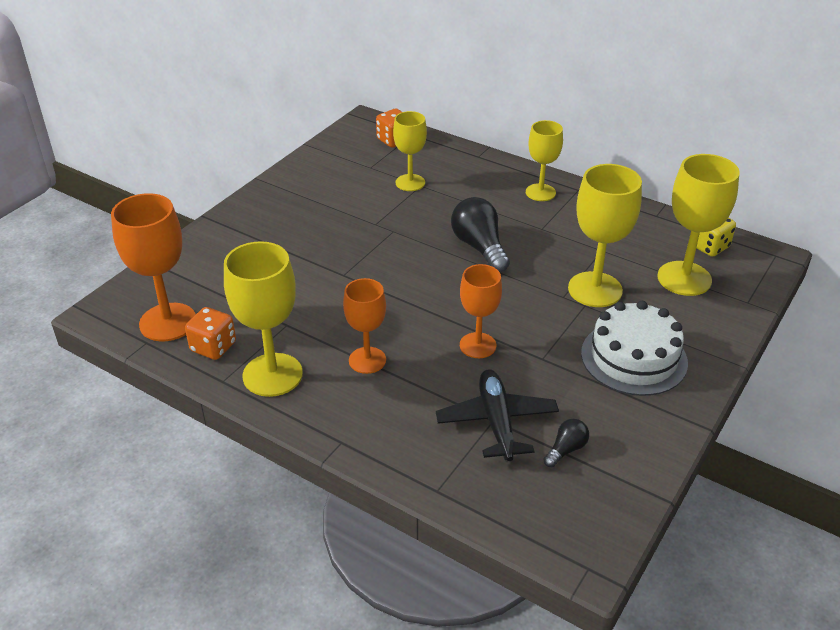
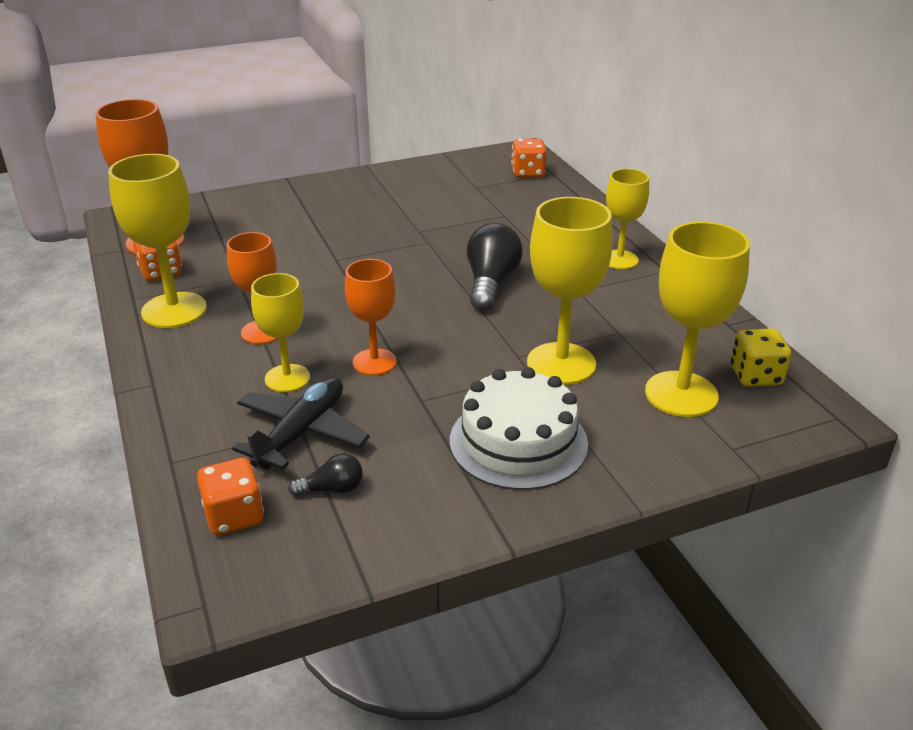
camera: 35 degrees right, 5 degrees down
(410, 183) = (496, 210): yellow goblet -> yellow goblet (287, 378)
(530, 502) = (234, 516): none -> orange dice

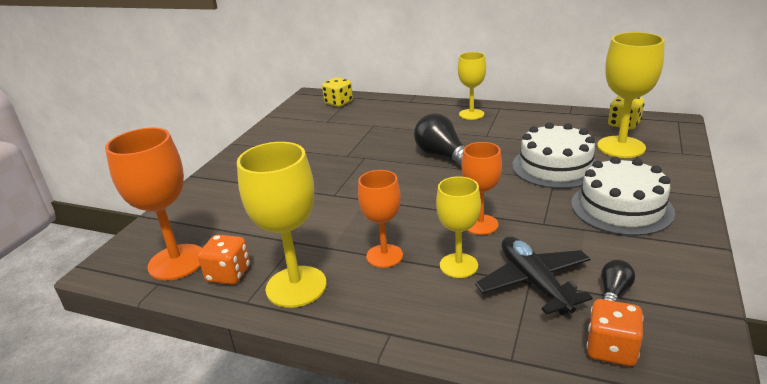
camera: 45 degrees left, 5 degrees down
(528, 173) = (338, 103): orange dice -> yellow dice
(561, 364) = (555, 167): yellow goblet -> white cake

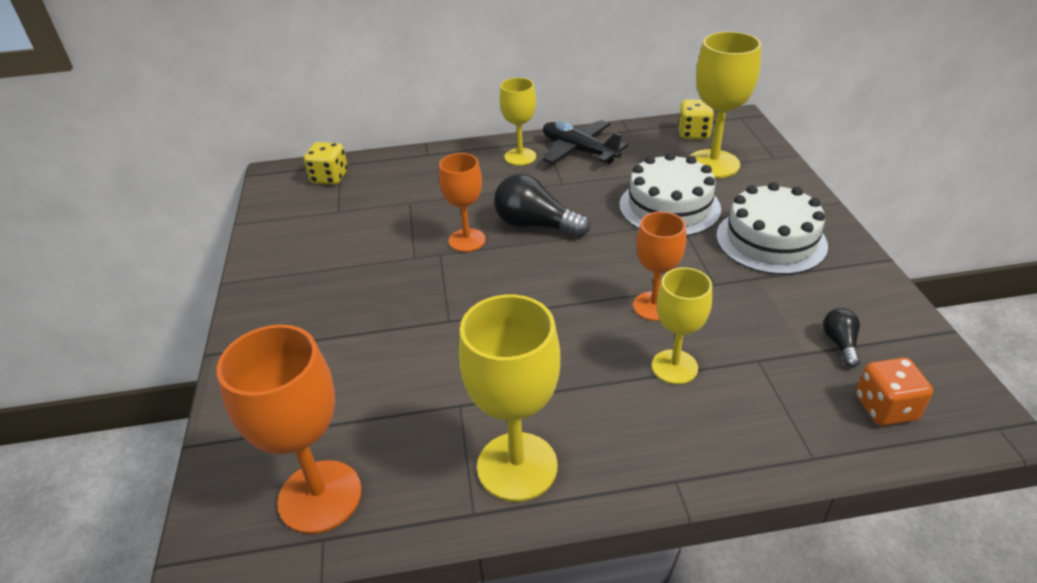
camera: 30 degrees left, 10 degrees up
(228, 274) = (413, 485): orange dice -> none
(384, 256) = (585, 384): orange goblet -> orange goblet (467, 240)
(534, 282) = (763, 360): black plane -> black plane (579, 151)

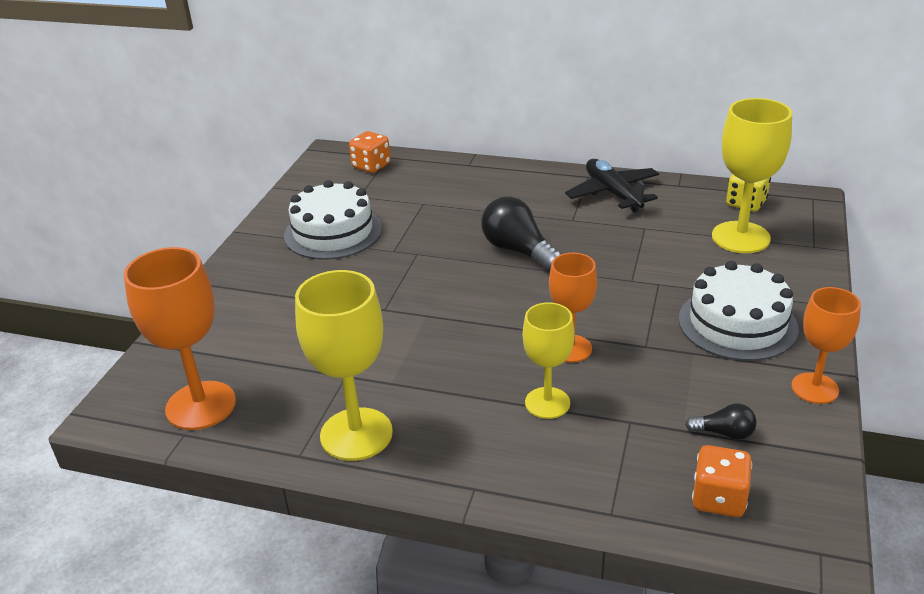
camera: 25 degrees right, 5 degrees down
(329, 177) = (371, 166): yellow dice -> orange dice
(467, 240) = (448, 248): orange goblet -> orange goblet (815, 388)
(520, 157) = (552, 186): yellow goblet -> none
(669, 207) = (660, 266): white cake -> white cake (333, 232)
(840, 344) = (724, 433): black light bulb -> black light bulb turned 75 degrees clockwise

